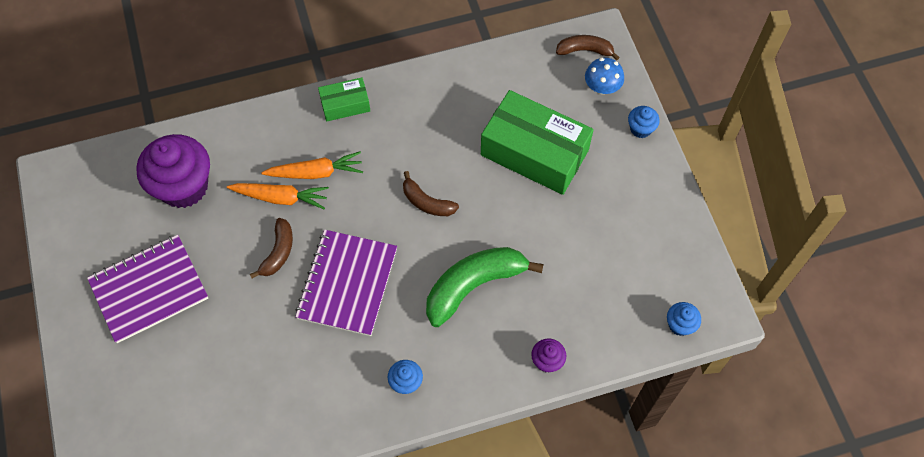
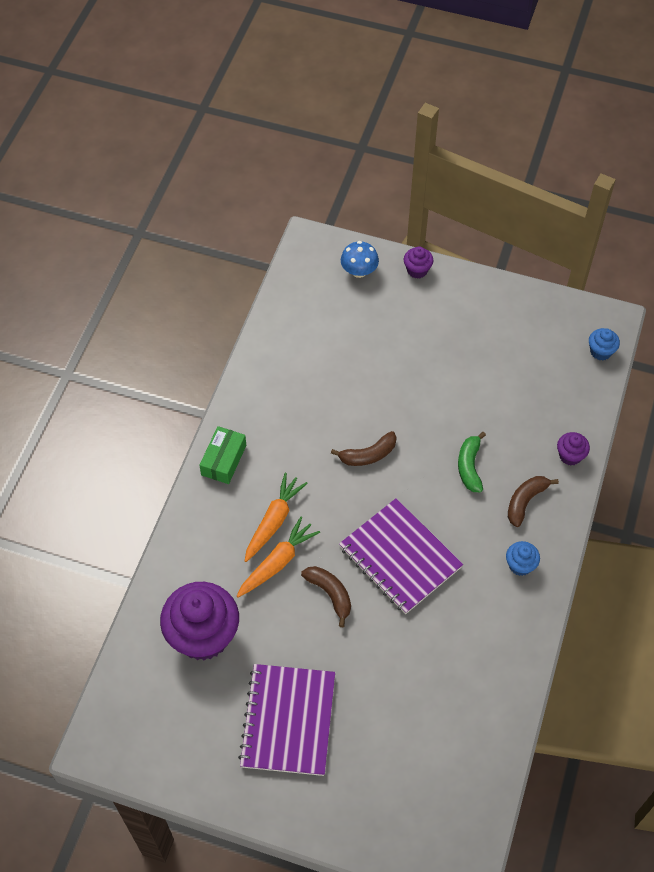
camera: 55 degrees left, 5 degrees down
(474, 286) = (469, 466): green banana -> green banana, size x0.55
(534, 152) = (381, 352): green box -> none
(585, 50) = (315, 261): brown banana -> brown banana (525, 501)
(640, 129) = (417, 270): blue cupcake -> purple cupcake

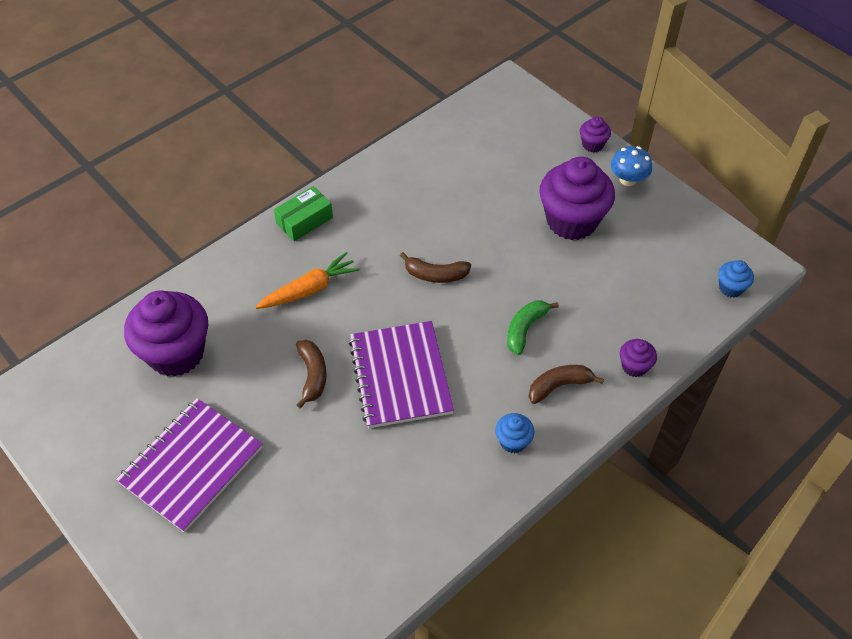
camera: 30 degrees right, 5 degrees down
(277, 562) = (286, 325): orange carrot -> none
(359, 271) = (537, 124): blue mushroom -> blue mushroom (628, 179)
(445, 351) = (571, 221): none -> purple cupcake

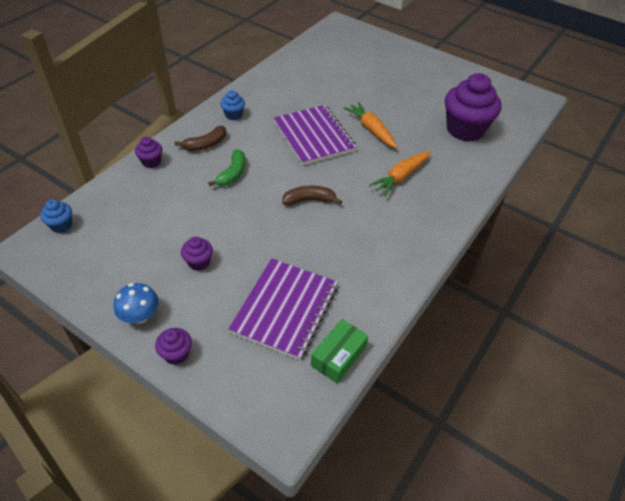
camera: 165 degrees right, 5 degrees down
(191, 465) = (416, 84): purple notebook -> purple notebook (285, 309)
(304, 220) = (434, 226): green box -> green box (338, 356)
(312, 375) = (371, 130): brown banana -> orange carrot
(571, 221) = (199, 262): purple cupcake -> purple cupcake, size x0.45

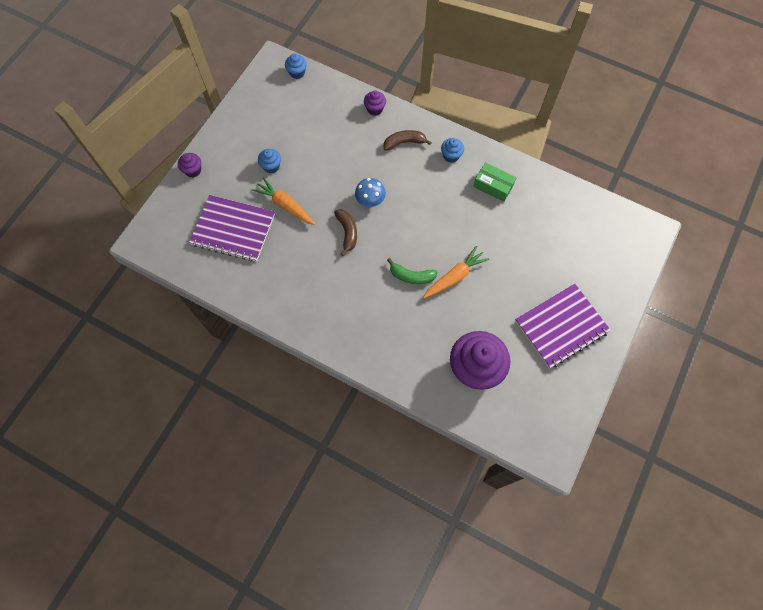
camera: 85 degrees right, 20 degrees up
(140, 315) = (221, 142): blue mushroom -> blue mushroom (370, 200)
(199, 262) = (271, 166): purple cupcake -> blue cupcake
(205, 144) = (404, 142): brown banana -> brown banana turned 120 degrees clockwise
(232, 173) = (370, 170): green banana -> green banana (411, 276)
(314, 136) = (433, 227): purple notebook -> purple notebook (561, 326)
(338, 356) = (195, 268): green box -> green box (493, 186)
(401, 177) = (389, 306): orange carrot -> orange carrot (285, 205)

